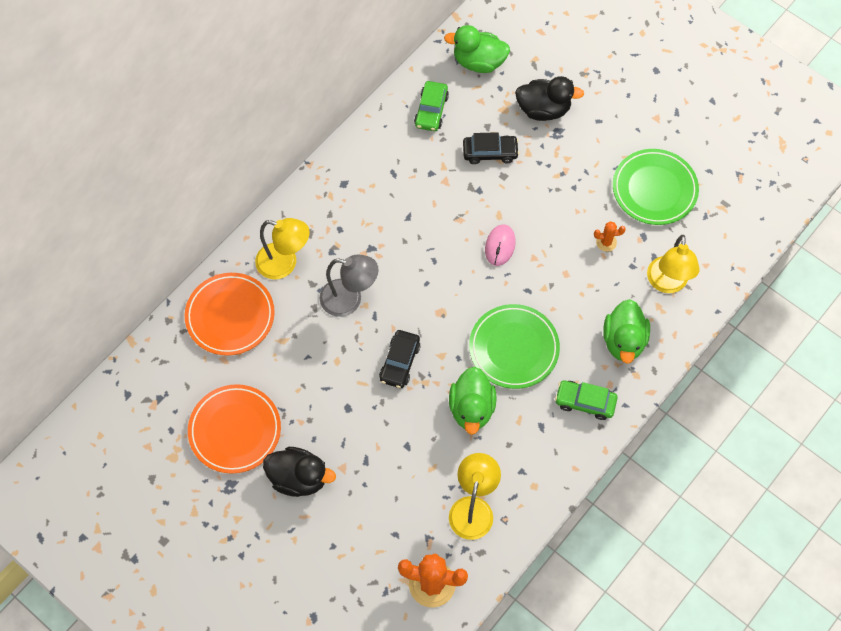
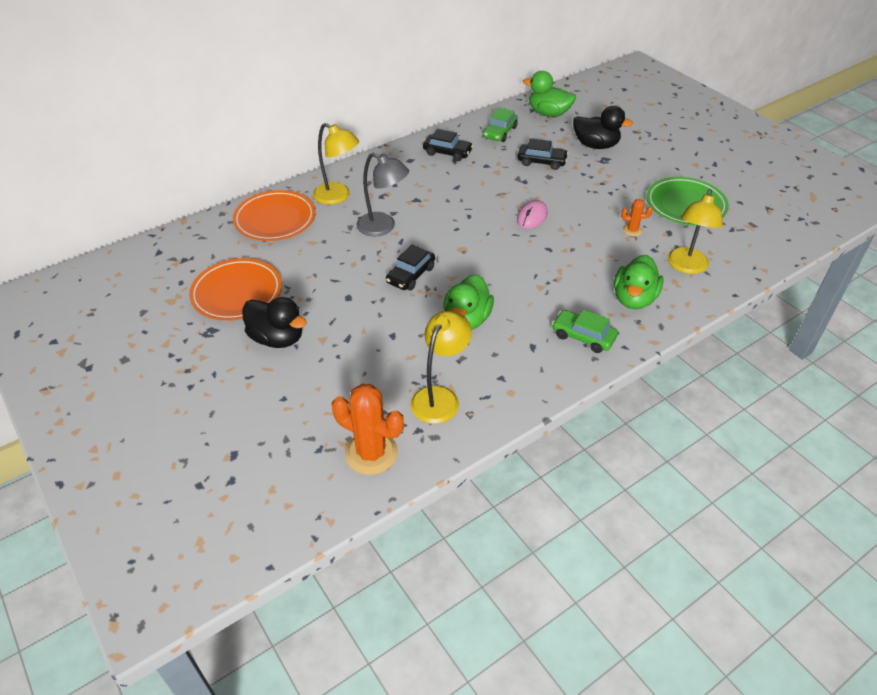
camera: 15 degrees right, 20 degrees down
(382, 161) = (447, 152): none -> black car
(513, 348) = (523, 285): green plate -> none

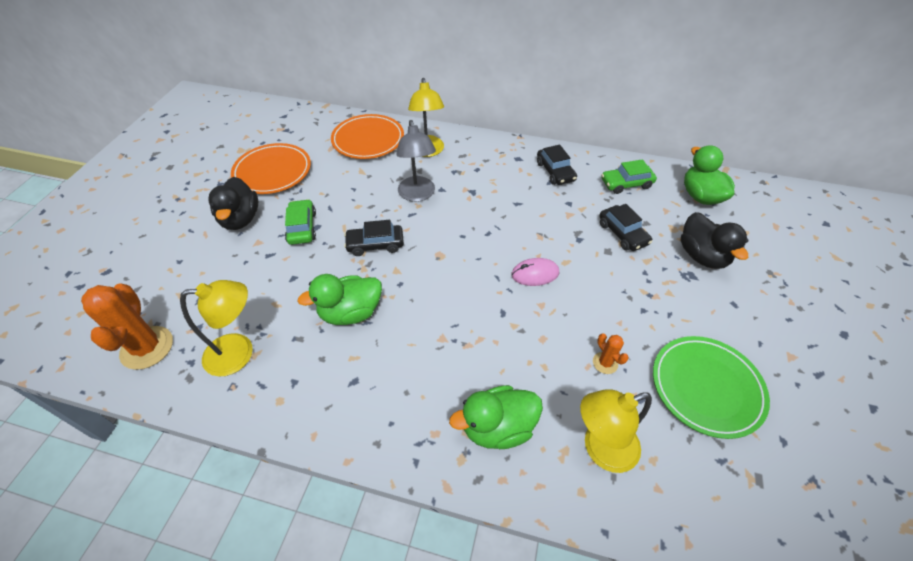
camera: 50 degrees right, 5 degrees up
(583, 336) = (400, 415): green car -> green car (302, 227)

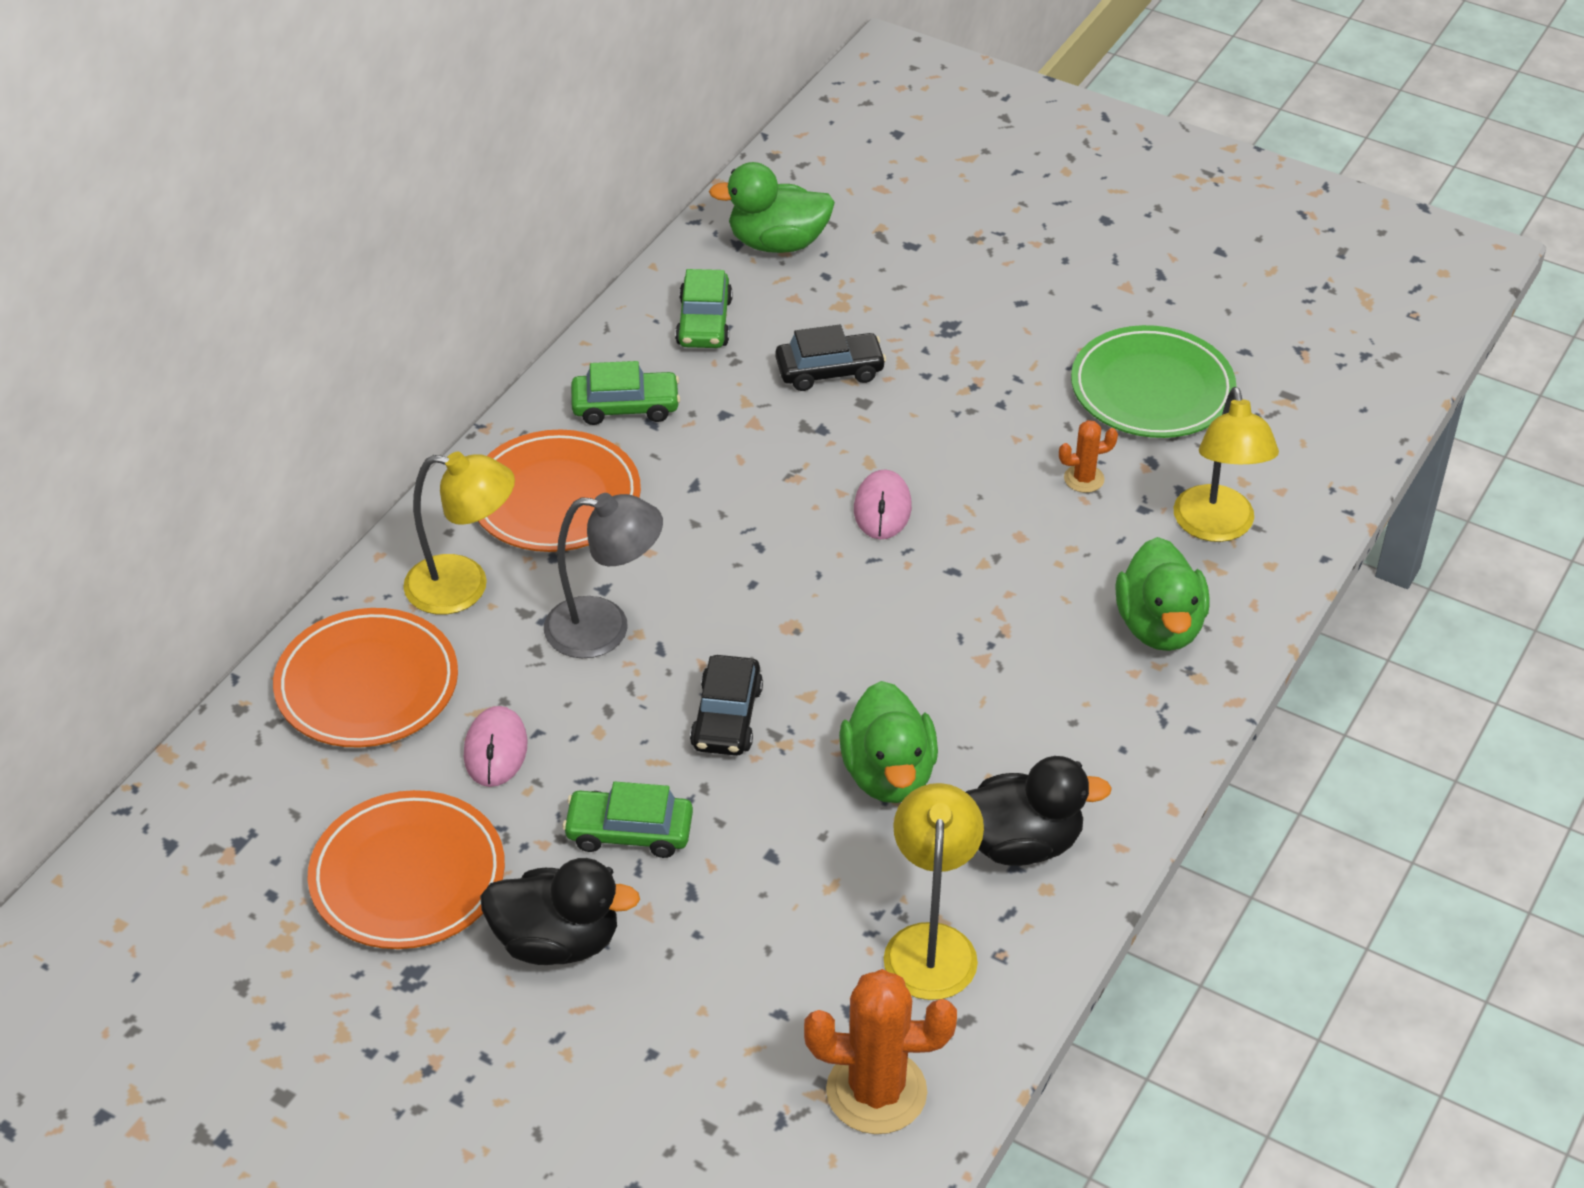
camera: 75 degrees left, 5 degrees down
(341, 179) = (495, 750): none -> pink mouse
(488, 164) = (555, 498): none -> orange plate
(555, 171) = (625, 406): black car -> green car
(702, 256) = (914, 297): black duck -> black duck (1020, 843)

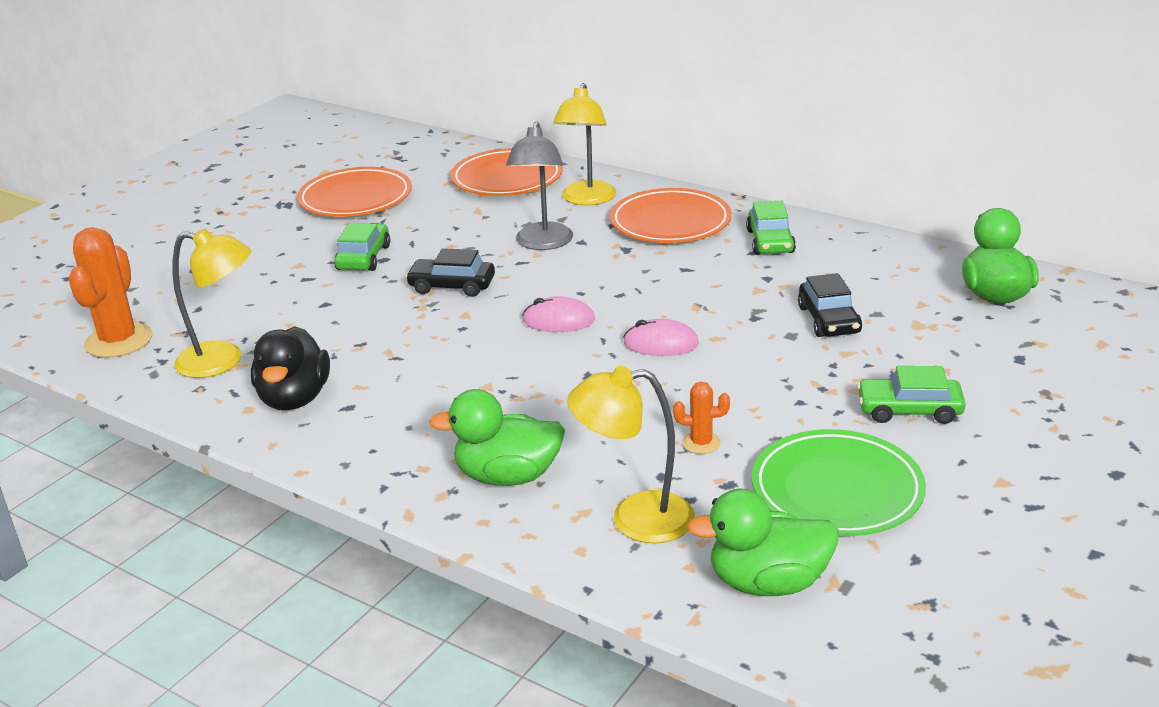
camera: 95 degrees right, 15 degrees down
(495, 750) = (444, 216): pink mouse -> pink mouse (558, 320)
(557, 941) = (288, 240): black duck -> none
(704, 322) = (877, 267): green car -> green car (909, 410)
(888, 774) = (380, 345): green duck -> green duck (767, 583)
(1084, 479) = (701, 443): orange cactus -> orange cactus turned 75 degrees counterclockwise

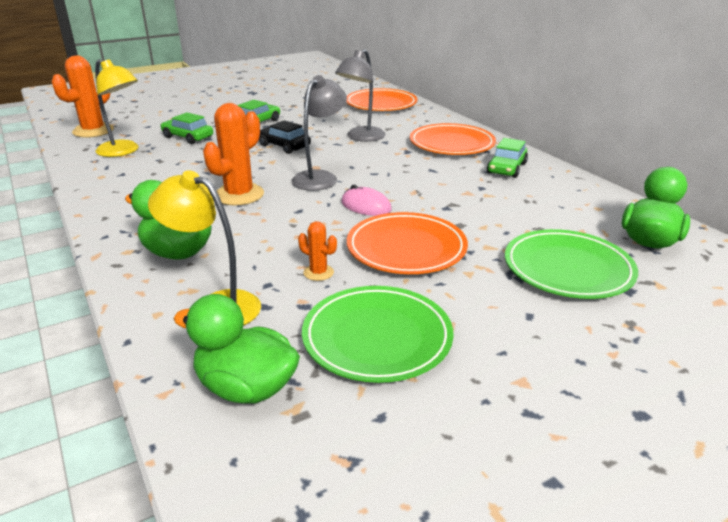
camera: 25 degrees right, 0 degrees up
(295, 399) = (129, 178): black duck -> none
(355, 198) = (290, 97): orange plate -> orange plate (406, 248)
(484, 377) = (239, 195): none -> orange cactus
(558, 320) = (320, 177): pink mouse -> grey lamp
(587, 199) = (414, 122): yellow lamp -> none
(829, 320) = (498, 223): black car -> none
(909, 410) = (496, 299): green car -> green car (188, 137)
(945, 353) = (568, 269): none -> green plate

